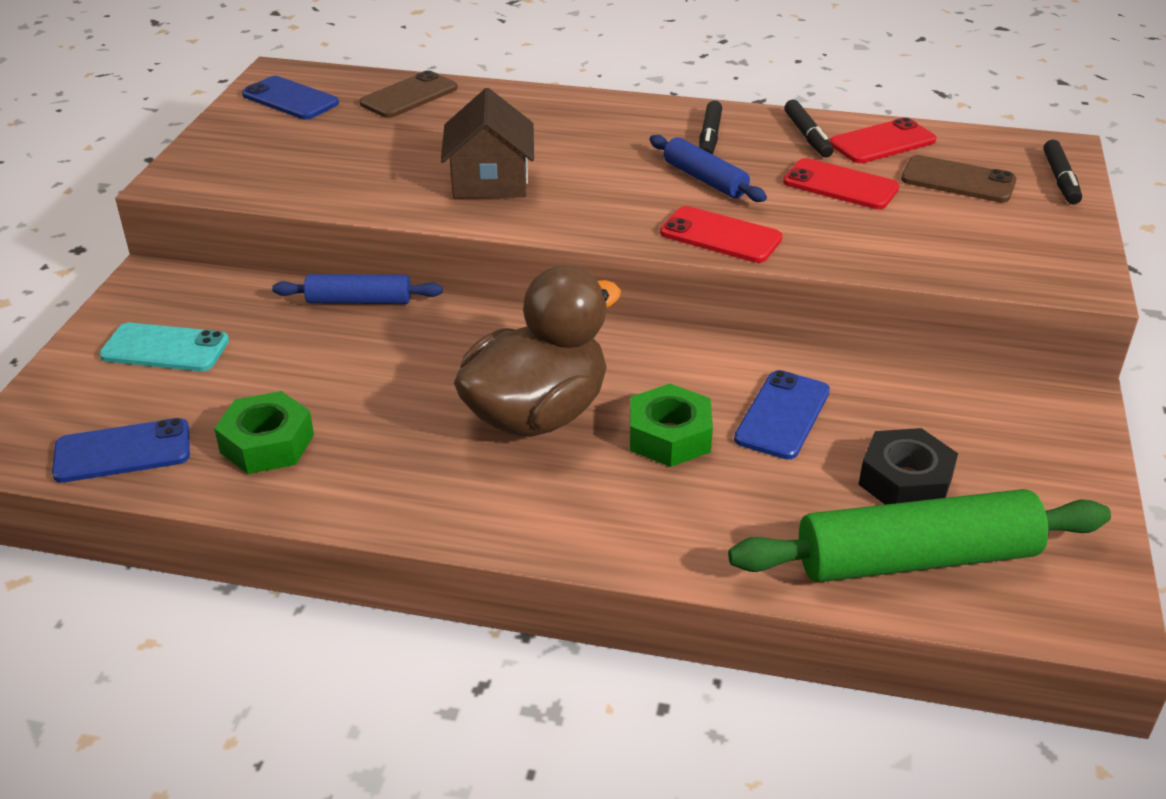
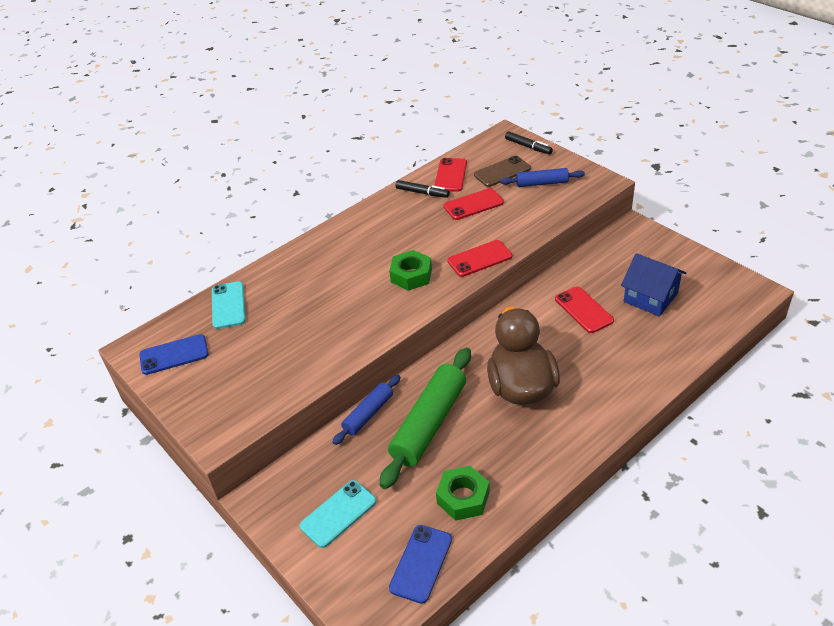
camera: 50 degrees left, 5 degrees up
(409, 96) = (228, 305): brown phone -> turquoise phone
(490, 181) = (354, 311): brown house -> none
(669, 436) = (570, 351): green nut -> green nut (411, 275)
(705, 179) = (427, 241): blue rolling pin -> blue rolling pin (542, 183)
(709, 137) = (391, 221): black marker -> none
(782, 415) = (583, 310): blue phone -> red phone
(905, 481) = (650, 297): black nut -> blue house
(916, 558) = (696, 318): green rolling pin -> green rolling pin (429, 423)

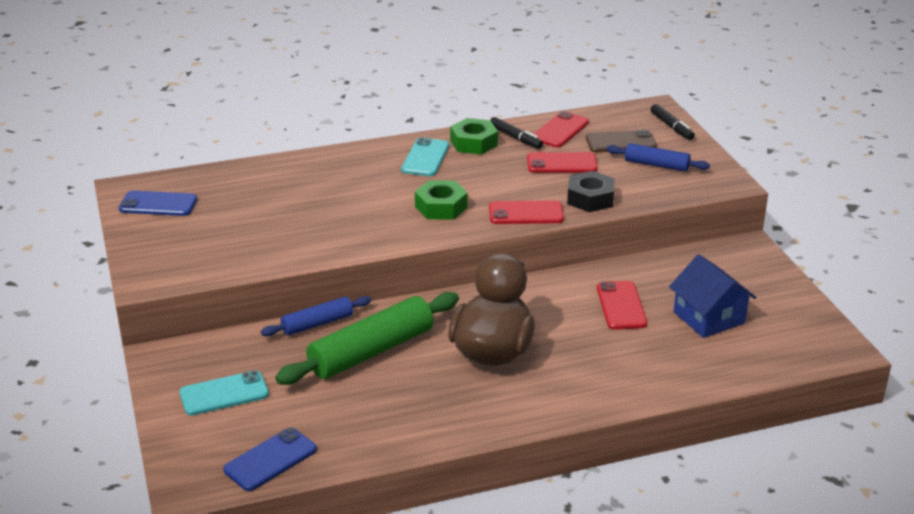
camera: 20 degrees right, 10 degrees down
(228, 305) = (240, 179): turquoise phone -> turquoise phone (425, 158)
(463, 498) = (354, 423): green nut -> green nut (473, 143)
(517, 229) = (590, 198): none -> black nut

